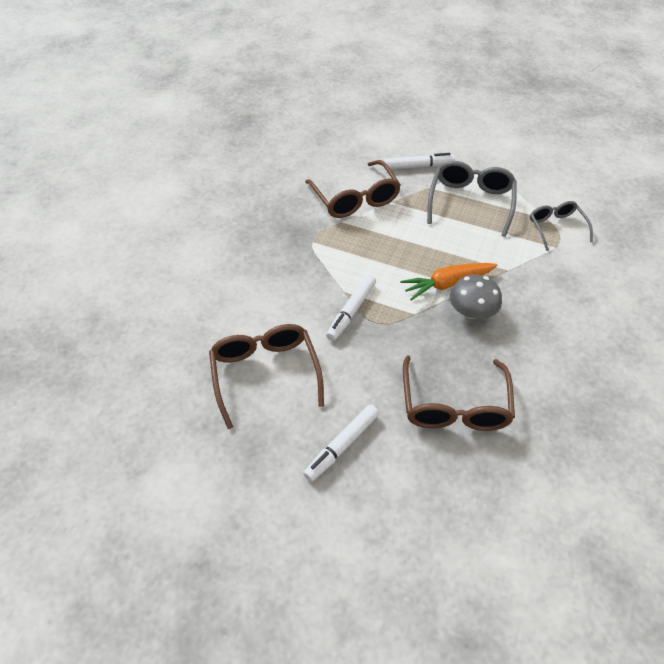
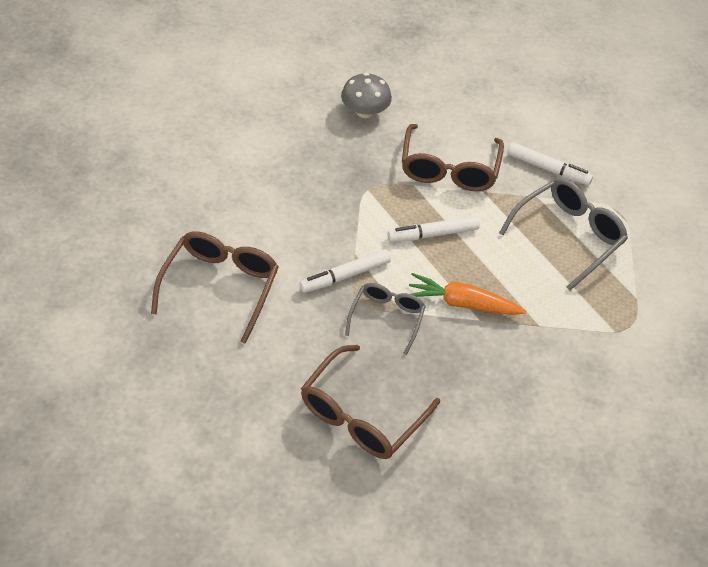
camera: 30 degrees right, 0 degrees up
(342, 445) = (232, 385): white marker -> white marker (433, 234)
(471, 311) = (461, 343): grey mushroom -> grey mushroom (365, 111)
(556, 228) = (637, 313): grey glasses -> grey glasses (387, 318)

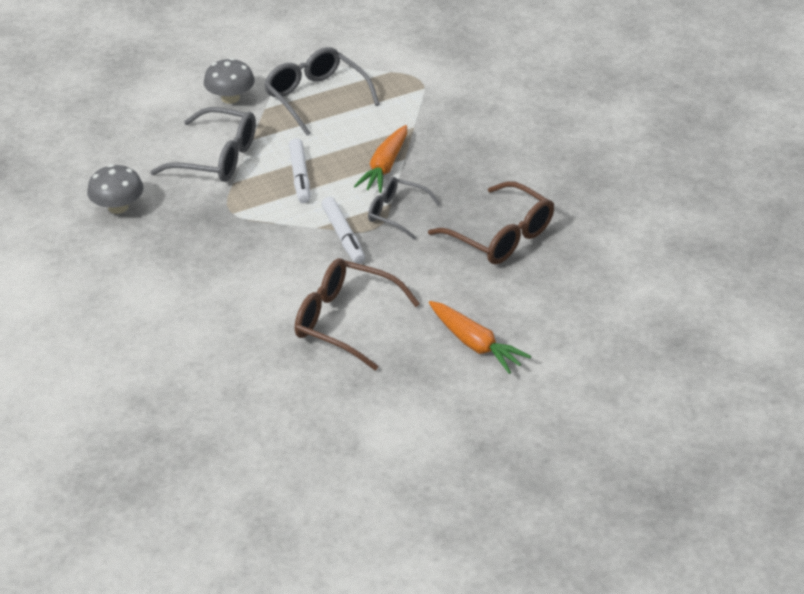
camera: 80 degrees left, 10 degrees down
(190, 395) = (475, 344): none -> orange carrot
(449, 169) = (216, 158): brown glasses -> grey glasses
(548, 169) = (230, 98): white marker -> grey mushroom

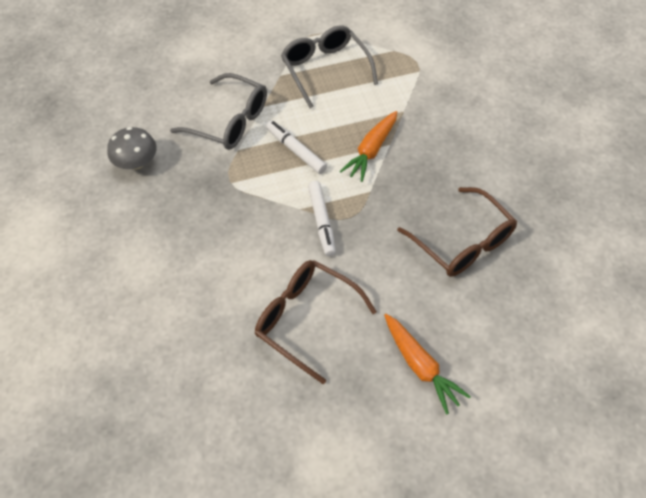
camera: 10 degrees right, 15 degrees up
(230, 98) = (254, 61): grey mushroom -> none
(300, 176) = (296, 151): white marker -> white marker turned 135 degrees clockwise
(397, 213) = (373, 203): grey glasses -> none

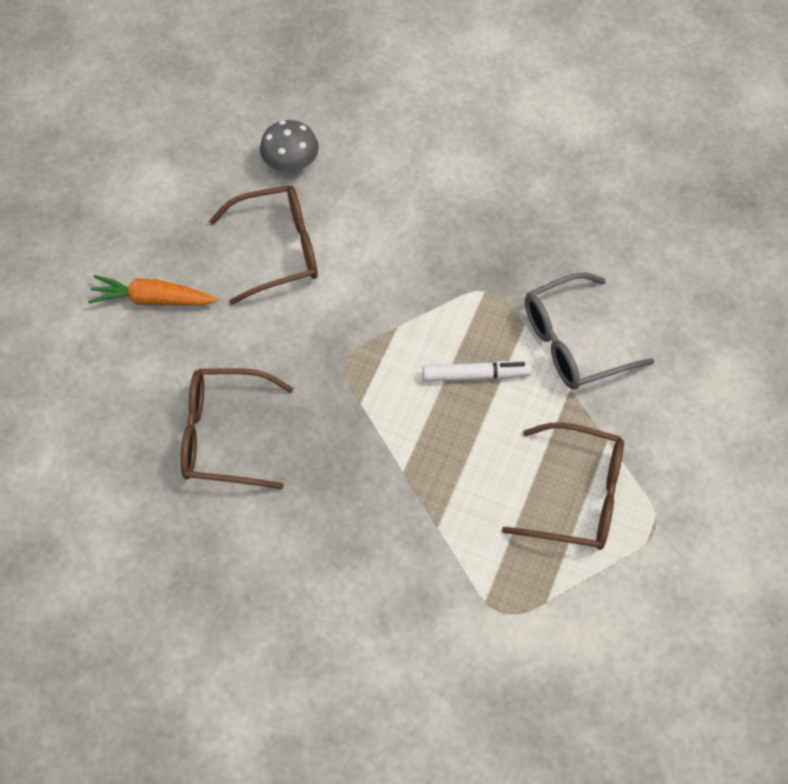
camera: 130 degrees right, 5 degrees up
(136, 162) = (585, 229): grey mushroom -> grey mushroom (291, 162)
(321, 221) = (365, 334): white marker -> none
(325, 70) = (576, 495): grey glasses -> brown glasses
(371, 150) = (411, 447): orange carrot -> none

